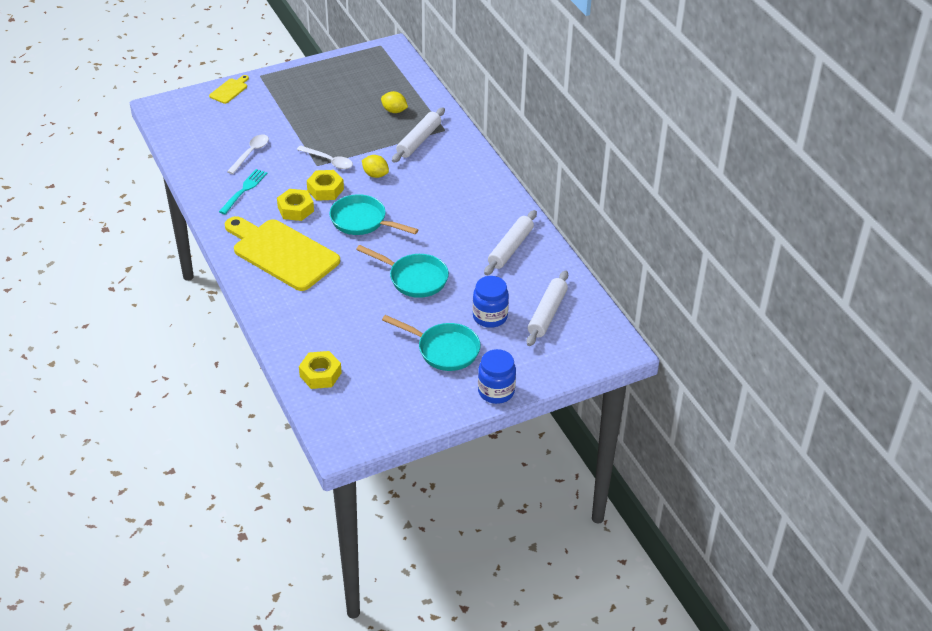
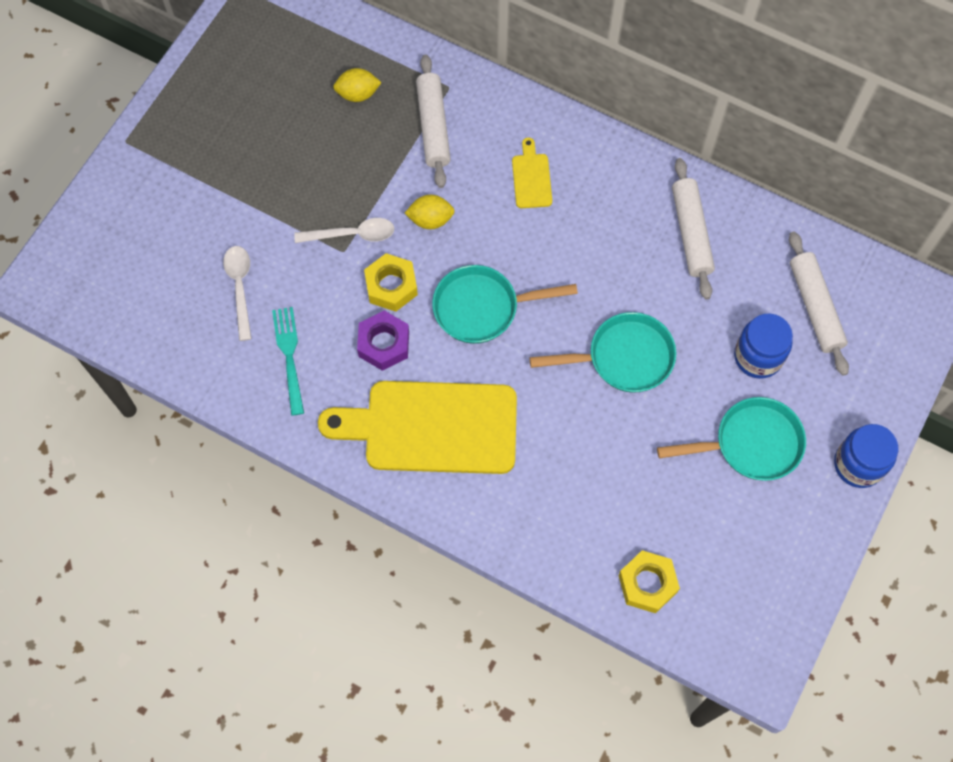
camera: 35 degrees left, 25 degrees up
(230, 90) = (108, 194): yellow cutting board -> yellow cutting board (531, 178)
(296, 209) = (384, 344): yellow nut -> purple nut

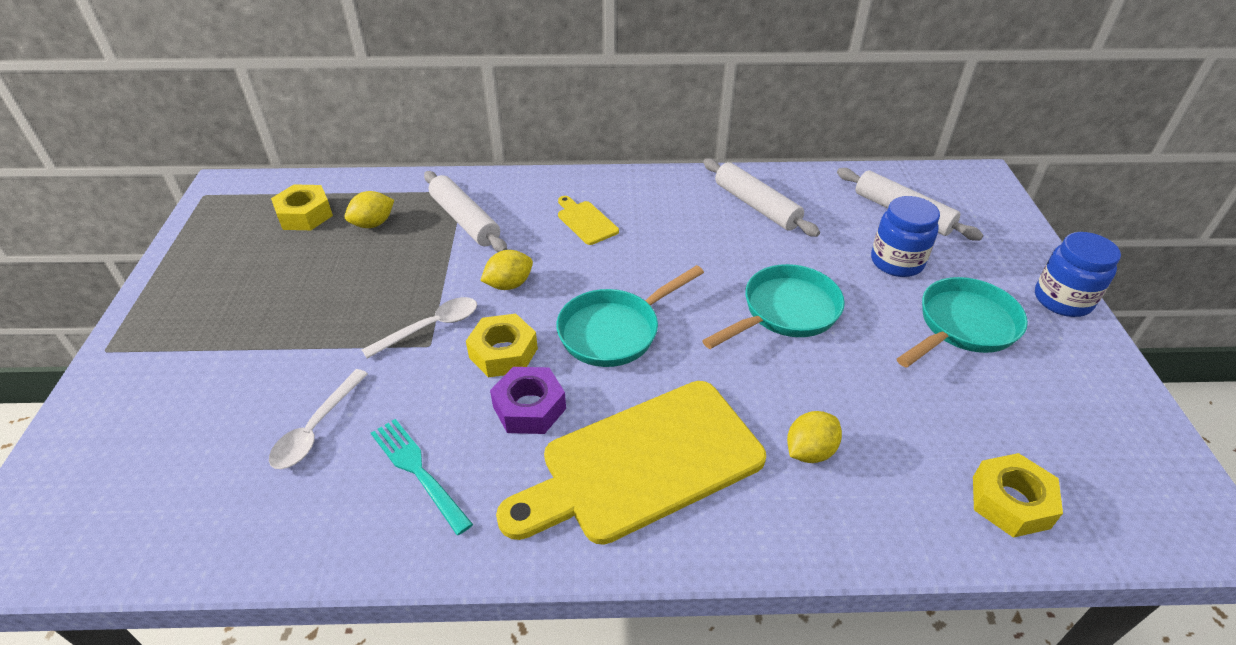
camera: 30 degrees left, 25 degrees down
(240, 287) = (316, 428): white spoon -> white spoon turned 120 degrees counterclockwise
(308, 55) = (305, 215): none -> yellow nut
(547, 478) = (809, 451): none -> yellow lemon

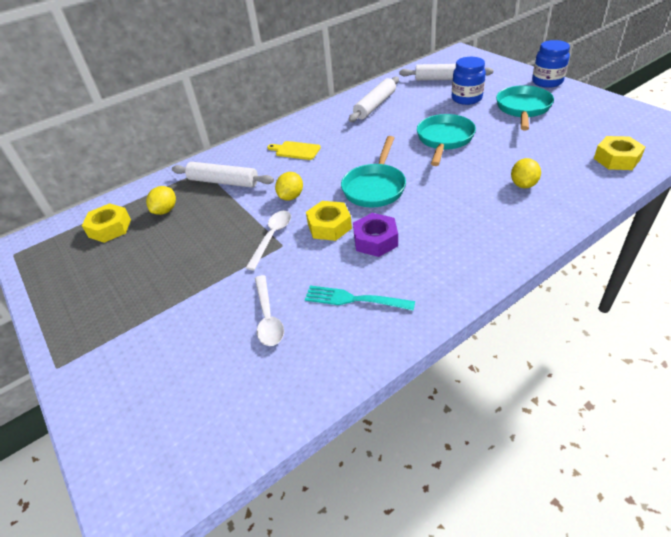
camera: 30 degrees left, 0 degrees up
(642, 463) = (460, 230): yellow cutting board -> none
(756, 206) = (375, 105): white rolling pin -> white rolling pin turned 75 degrees counterclockwise

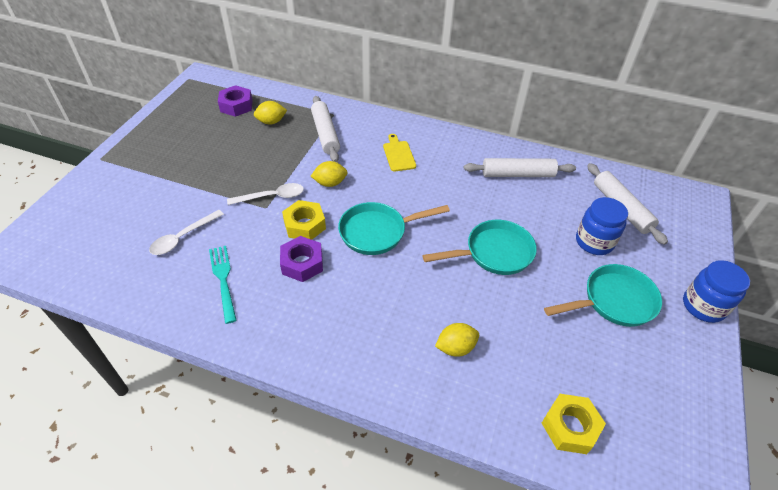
camera: 50 degrees right, 5 degrees up
(110, 228) = (236, 106): yellow nut -> purple nut

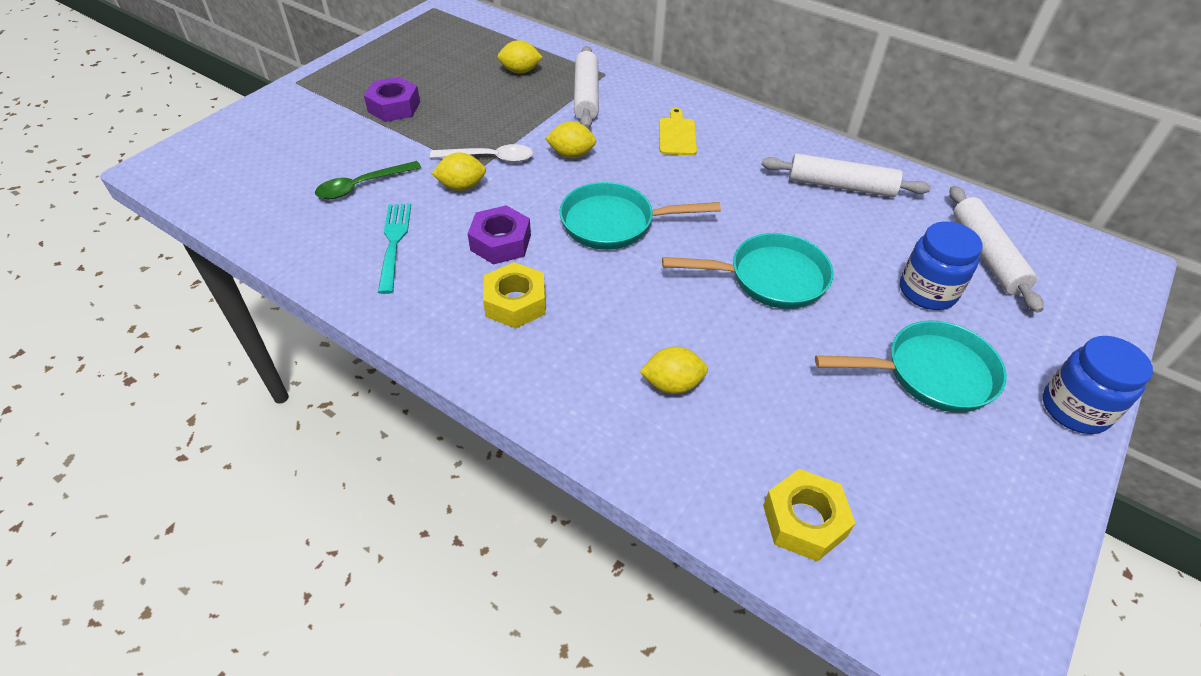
camera: 15 degrees right, 0 degrees up
(183, 237) = (362, 186): white spoon -> green spoon
(236, 106) = (482, 46): purple nut -> purple nut (394, 107)
(259, 224) = (461, 186): none -> yellow lemon
(304, 225) = (520, 198): yellow nut -> yellow nut (515, 303)

